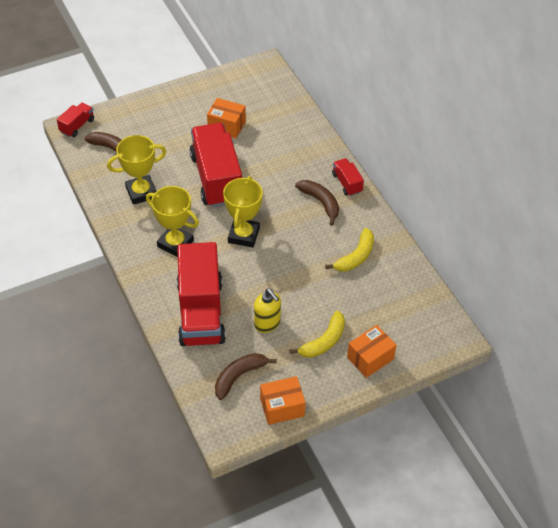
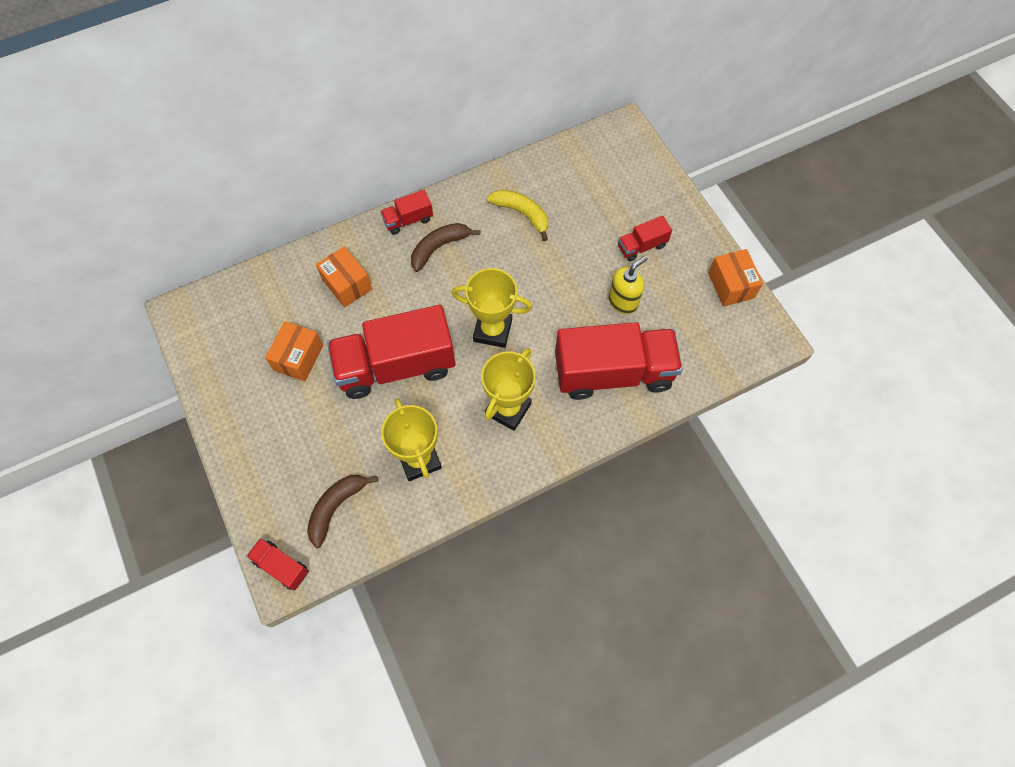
camera: 90 degrees left, 15 degrees up
(239, 376) = (697, 328): brown banana -> none
(324, 341) = (641, 246): yellow banana -> red truck
(370, 358) = (658, 204): orange box -> orange box (347, 284)

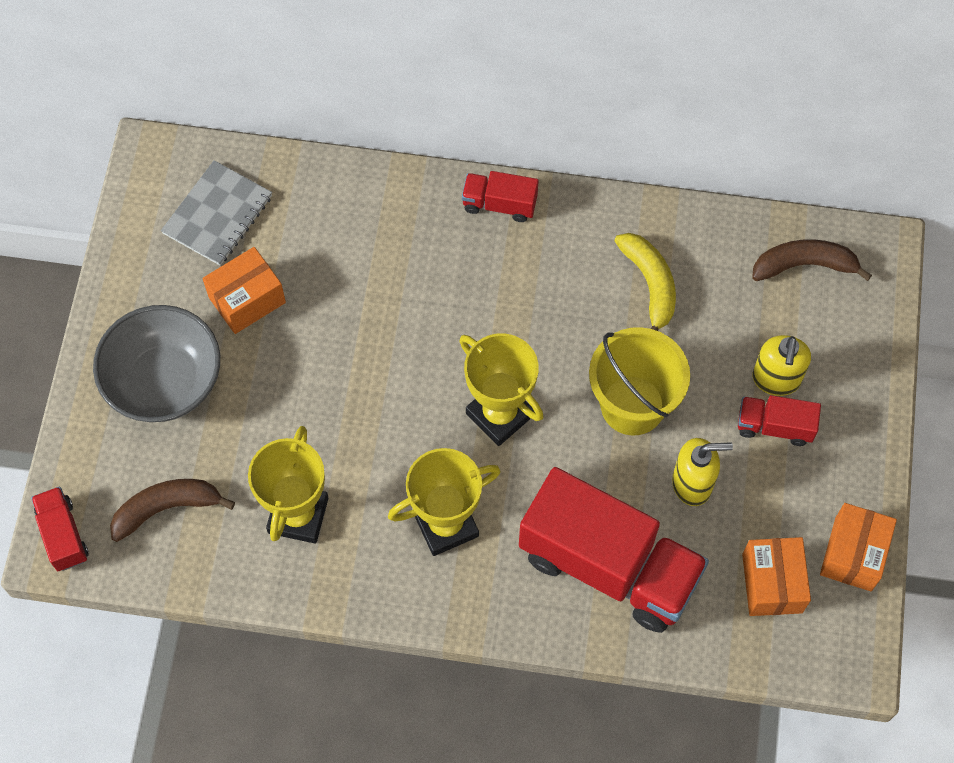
camera: 35 degrees right, 0 degrees up
(245, 321) = (218, 215): none -> grey notebook
(281, 435) = (164, 381): none -> grey bowl
(347, 284) = (366, 242): orange box -> orange box (772, 583)
(396, 366) = (352, 383): red truck -> none
(439, 248) = (511, 265): brown banana -> brown banana (804, 265)
(560, 281) = (632, 405): none -> yellow bucket
(624, 222) = (776, 379): none -> yellow soap dispenser

